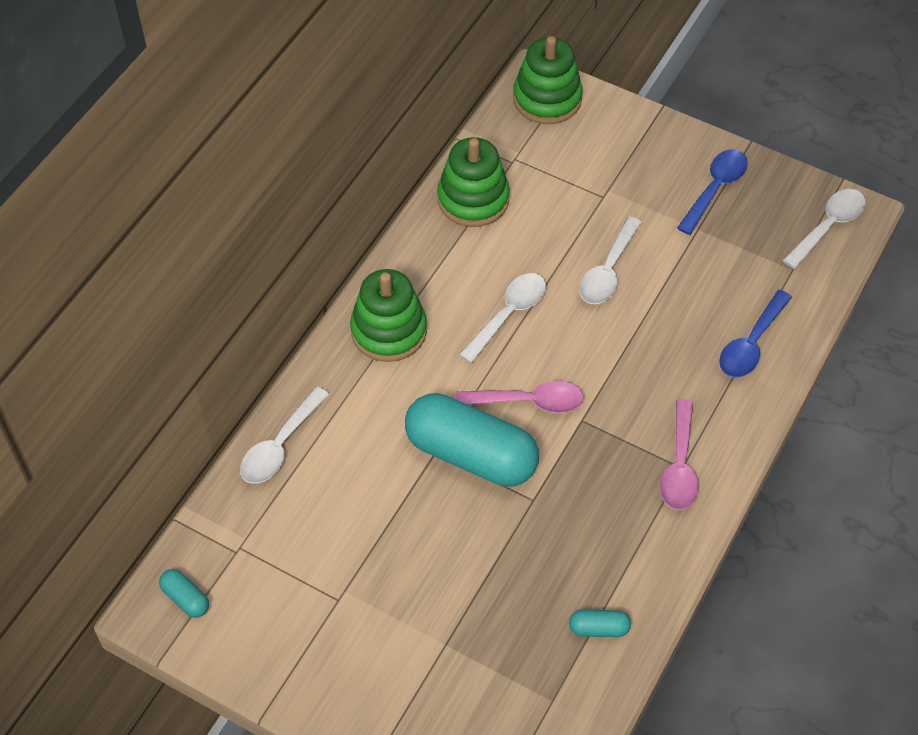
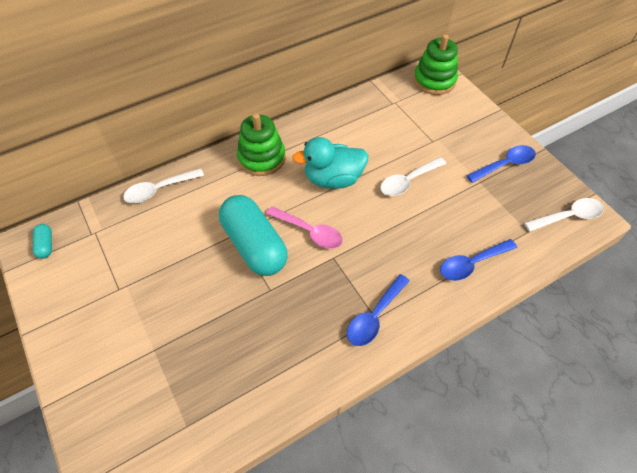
camera: 30 degrees right, 0 degrees up
(473, 199) = (357, 113): green stacking toy -> none
(508, 314) = (333, 179): white spoon -> turquoise duck
(599, 628) = (250, 394): turquoise capsule -> none
(679, 466) = (374, 316): pink spoon -> blue spoon

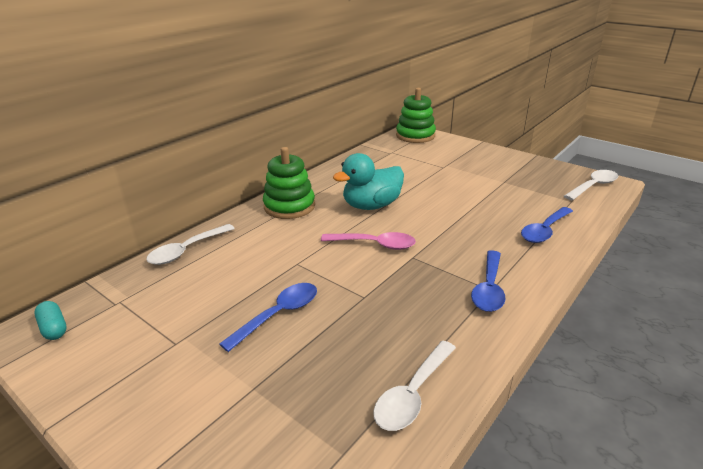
camera: 20 degrees left, 25 degrees down
(254, 245) = (323, 267): turquoise capsule -> none
(408, 181) = (442, 193): white spoon -> white spoon (412, 394)
(505, 164) = (515, 168): blue spoon -> blue spoon (279, 314)

